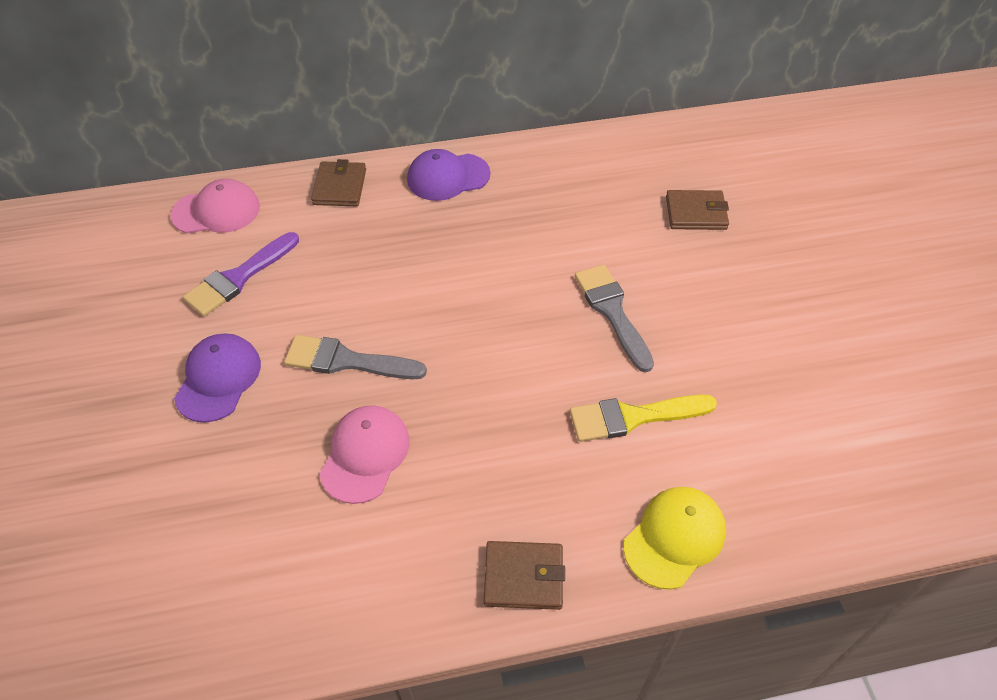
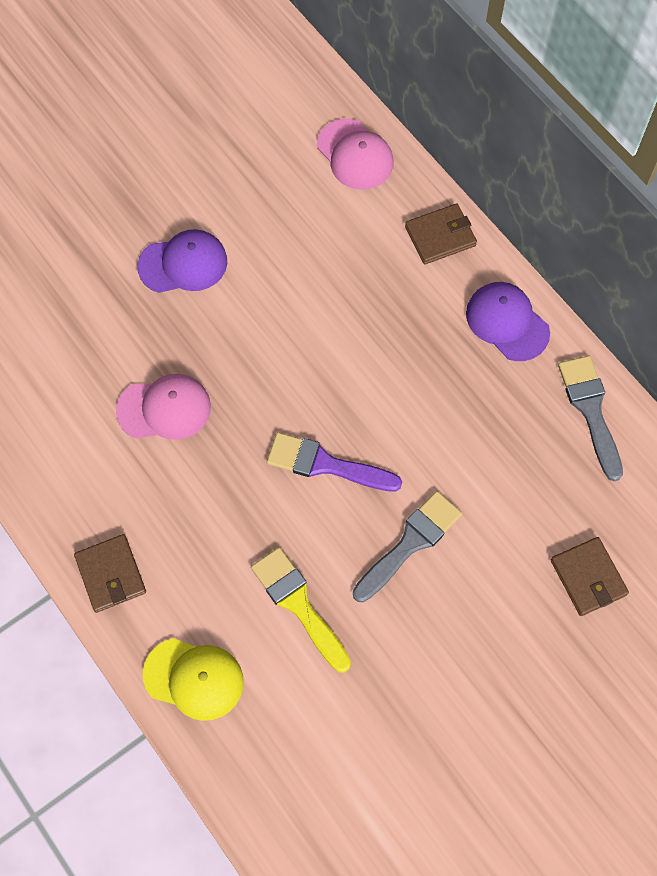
camera: 65 degrees right, 15 degrees up
(239, 278) = (290, 217): purple brush -> purple brush (325, 464)
(346, 361) = (246, 348): grey brush -> grey brush (590, 410)

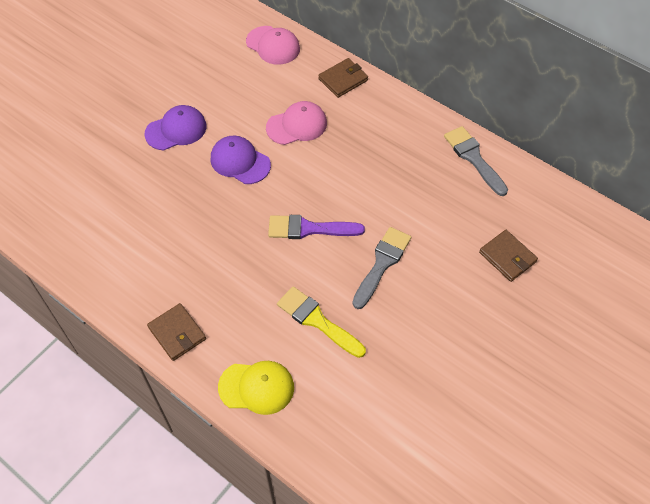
camera: 15 degrees left, 10 degrees down
(164, 409) = (187, 219): pink cap -> pink cap (297, 125)
(507, 322) = (402, 119): purple cap -> purple cap (240, 162)

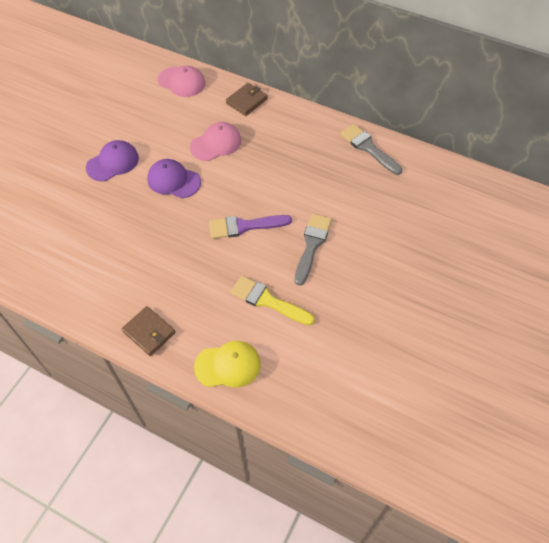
camera: 10 degrees left, 0 degrees up
(507, 257) = (414, 222): brown wallet -> none

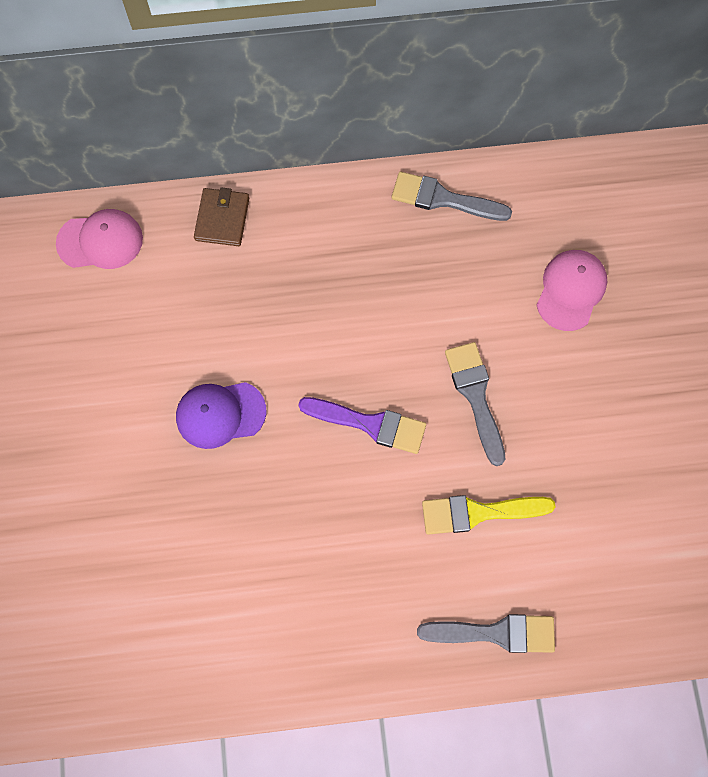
camera: 35 degrees left, 15 degrees up
(113, 163) = (109, 440): purple cap -> none
(149, 332) = (365, 656): brown wallet -> none
(216, 143) = (233, 317): pink cap -> pink cap (571, 290)
(228, 365) = (496, 633): yellow cap -> grey brush
(244, 226) = (370, 424): purple brush -> purple brush turned 120 degrees counterclockwise

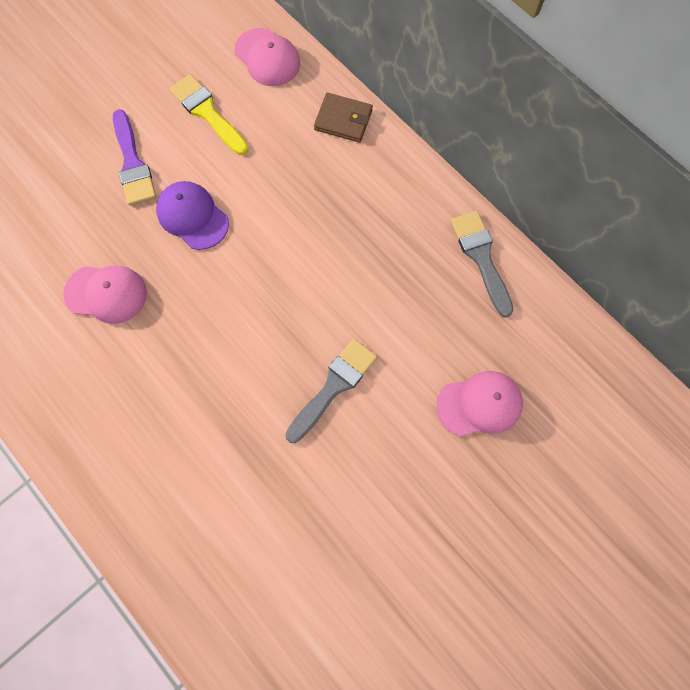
camera: 55 degrees right, 0 degrees up
(222, 219) = (343, 120): brown wallet -> brown wallet turned 45 degrees clockwise
(242, 541) = (106, 294): none -> pink cap
(370, 424) = (256, 323): purple brush -> purple brush (133, 164)
(478, 512) = (238, 450): yellow brush -> yellow brush (207, 112)
(496, 633) = (148, 526): grey brush -> none

